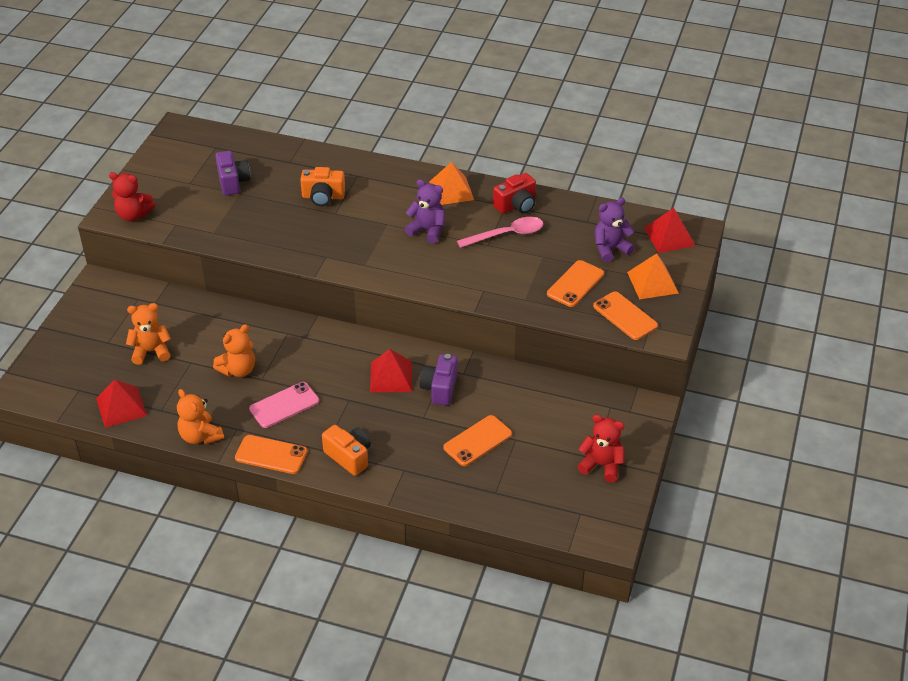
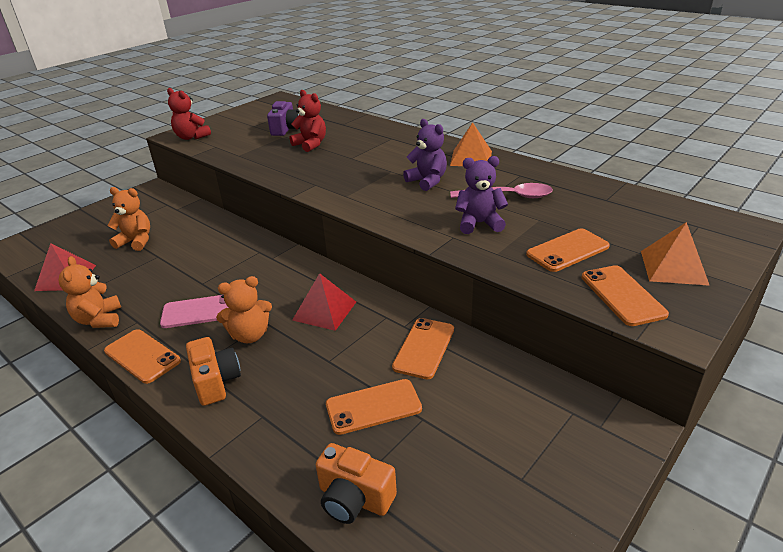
camera: 25 degrees right, 10 degrees down
(238, 370) = (189, 271): orange teddy bear -> orange teddy bear (250, 335)
(323, 197) = (350, 147): orange camera -> orange camera (354, 498)
(440, 388) = (368, 335): purple camera -> none
(488, 387) = (424, 348): none -> orange phone
(516, 205) = (531, 176): red camera -> none
(601, 465) = (528, 495): red teddy bear -> red teddy bear (310, 144)
(610, 249) = (626, 226): purple teddy bear -> purple teddy bear (479, 223)
(669, 236) = (709, 228): red pyramid -> none

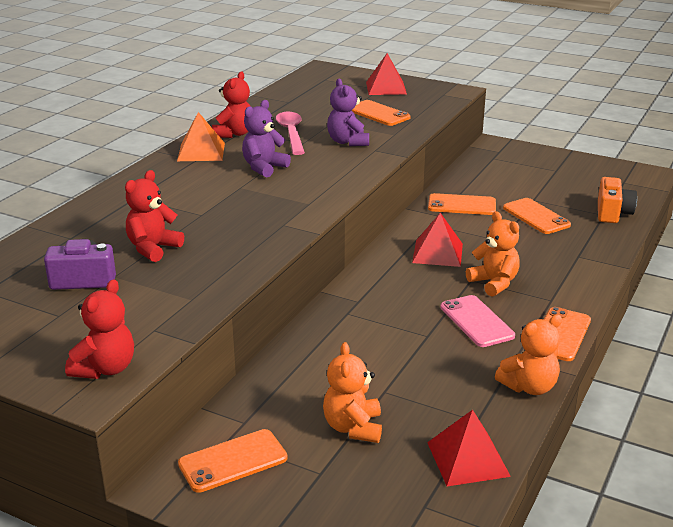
camera: 105 degrees left, 5 degrees down
(216, 381) = (561, 285): orange camera -> none
(511, 171) = (234, 134): none -> red teddy bear
(622, 295) = (428, 101): orange phone -> orange phone (233, 461)
(673, 267) = (386, 88): orange pyramid -> red pyramid

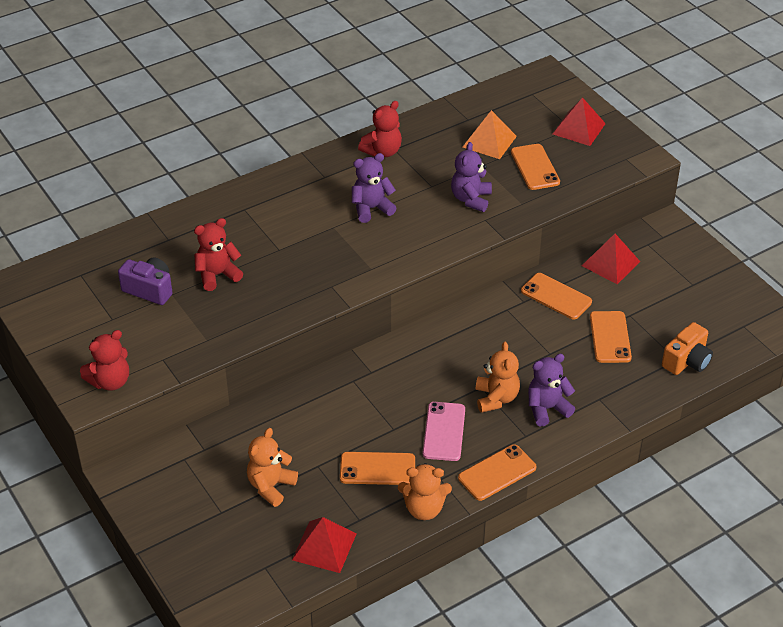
camera: 30 degrees right, 15 degrees up
(201, 152) = (336, 167): orange pyramid -> orange pyramid (489, 141)
(233, 461) = (174, 477): orange phone -> orange phone (377, 469)
(291, 133) = (432, 169): pink spoon -> none
(437, 253) = (481, 346): red pyramid -> red pyramid (610, 263)
(545, 276) = (547, 409): none -> purple teddy bear

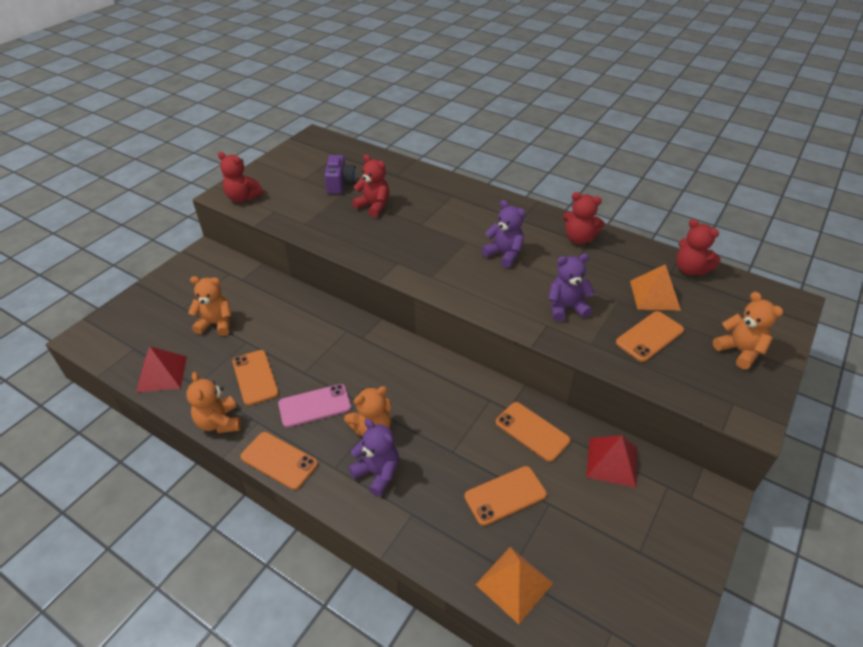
camera: 65 degrees right, 0 degrees up
(471, 106) = (690, 269): none -> red teddy bear
(556, 296) = (532, 431): orange phone -> orange phone turned 60 degrees counterclockwise
(579, 128) = (739, 351): red pyramid -> orange teddy bear
(687, 361) = (514, 584): orange camera -> orange pyramid

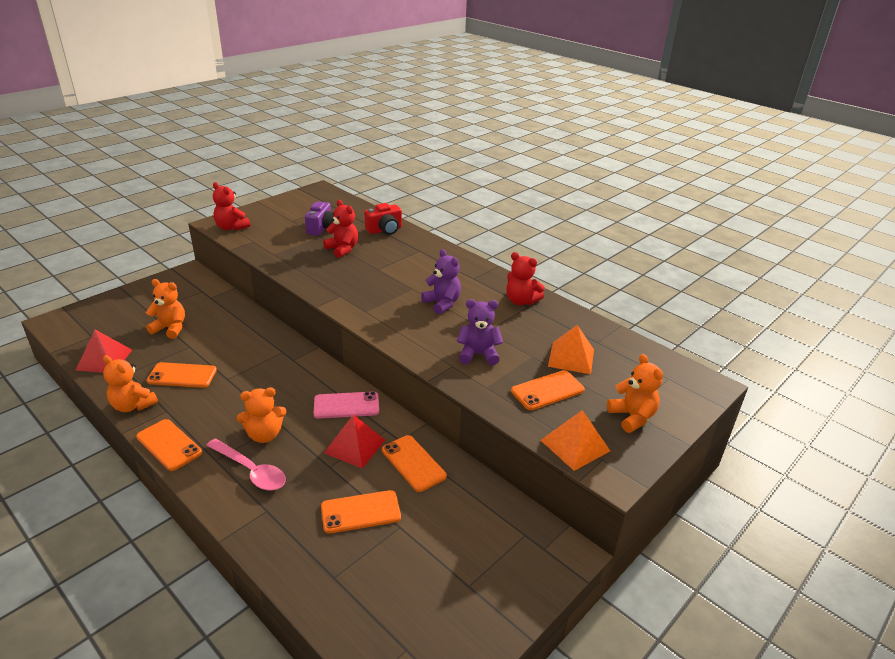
camera: 10 degrees right, 10 degrees down
(219, 422) = (133, 405): orange teddy bear -> orange teddy bear turned 45 degrees counterclockwise
(255, 377) = (182, 375): orange phone -> orange phone turned 75 degrees counterclockwise
(314, 406) = (223, 407): pink phone -> pink phone (346, 405)
(377, 473) = (251, 471): purple teddy bear -> pink spoon
(406, 176) = (385, 230): none -> red camera
(514, 584) = (332, 588): orange pyramid -> orange pyramid (575, 445)
(612, 462) = (479, 503): red pyramid -> red pyramid (354, 446)
(690, 269) = (618, 342): red teddy bear -> none

